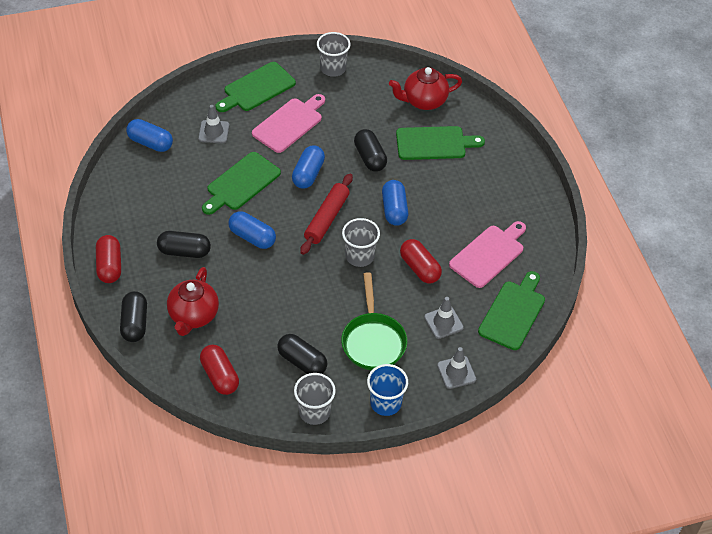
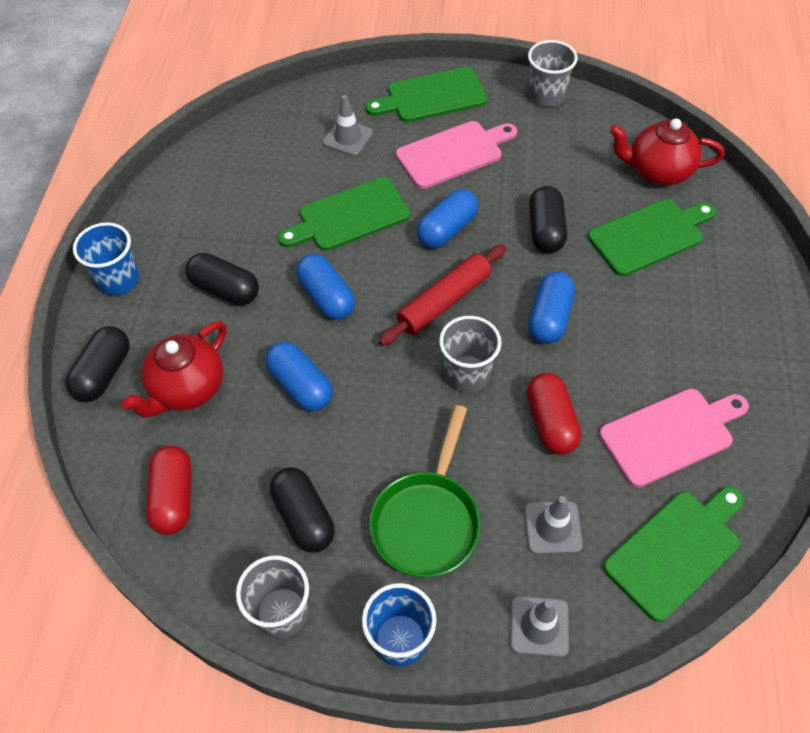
camera: 25 degrees right, 5 degrees up
(110, 266) = (118, 280): red capsule -> blue cup
(150, 143) = (260, 130): blue capsule -> blue capsule (301, 386)
(434, 143) = (649, 236): green cutting board -> green cutting board turned 45 degrees counterclockwise

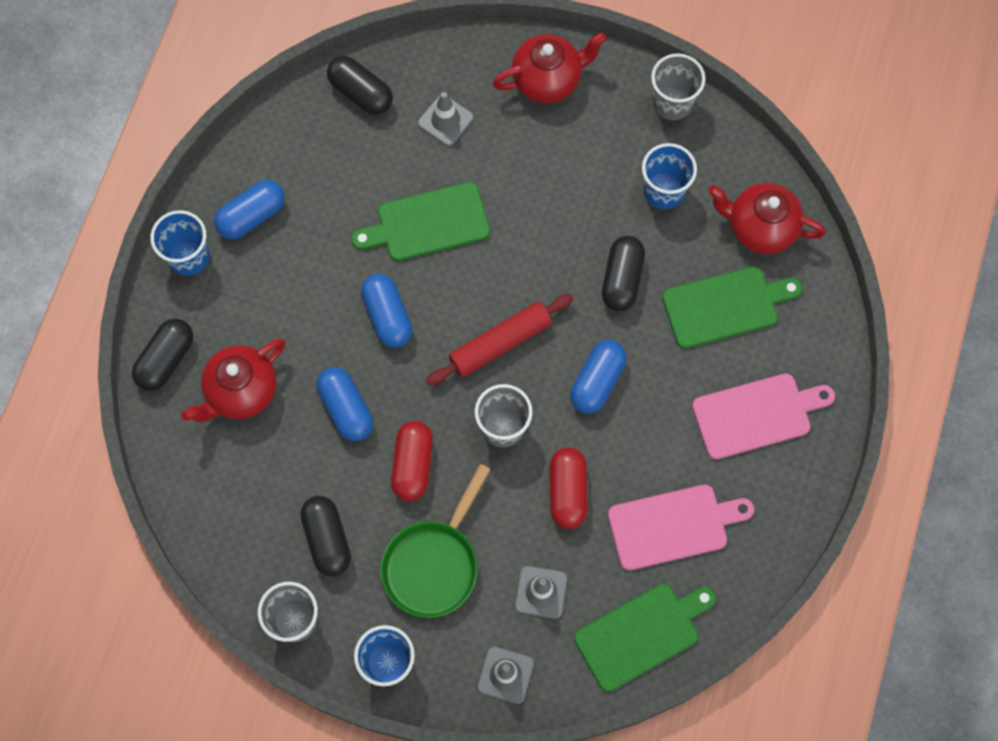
camera: 10 degrees right, 15 degrees up
(174, 497) = (217, 498): red capsule -> red capsule (412, 465)
(225, 289) = (291, 288): black capsule -> black capsule (361, 93)
(432, 96) = (548, 80): green cutting board -> red teapot
(447, 229) = (523, 259): blue capsule -> blue capsule (252, 216)
(453, 153) = (552, 163): pink cutting board -> pink cutting board (756, 415)
(560, 158) = (663, 190): none -> blue cup

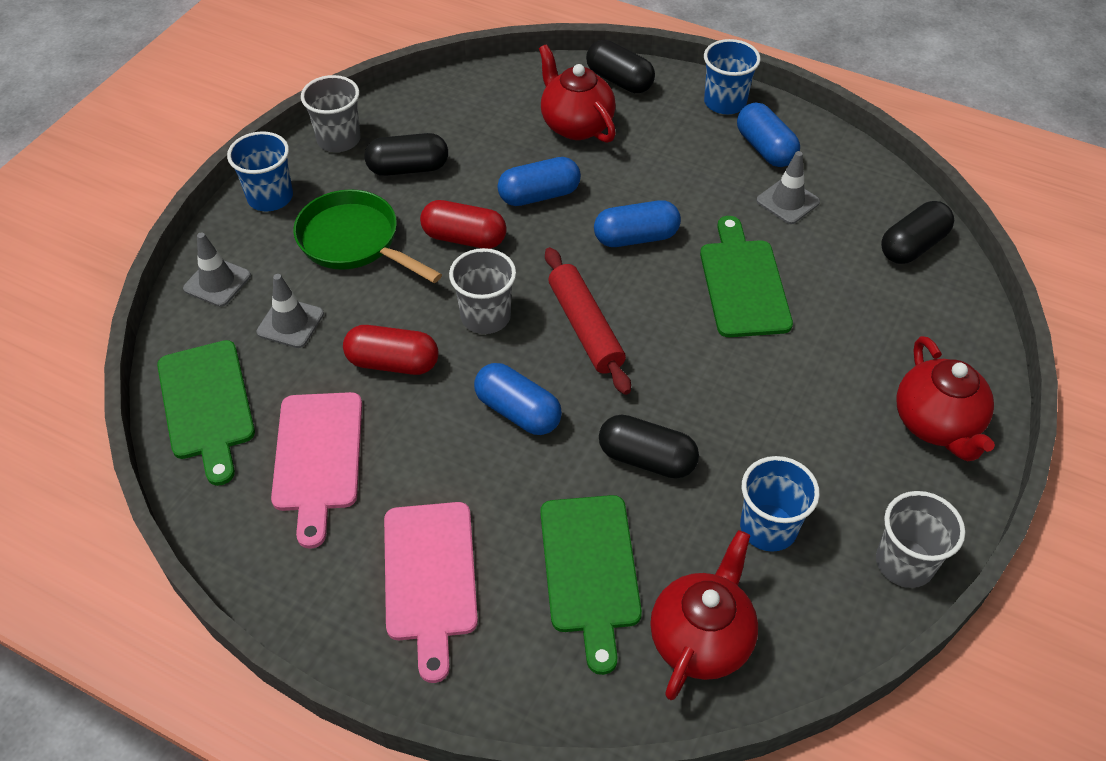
camera: 100 degrees right, 20 degrees down
(445, 120) = (877, 315): grey traffic cone -> grey traffic cone (787, 201)

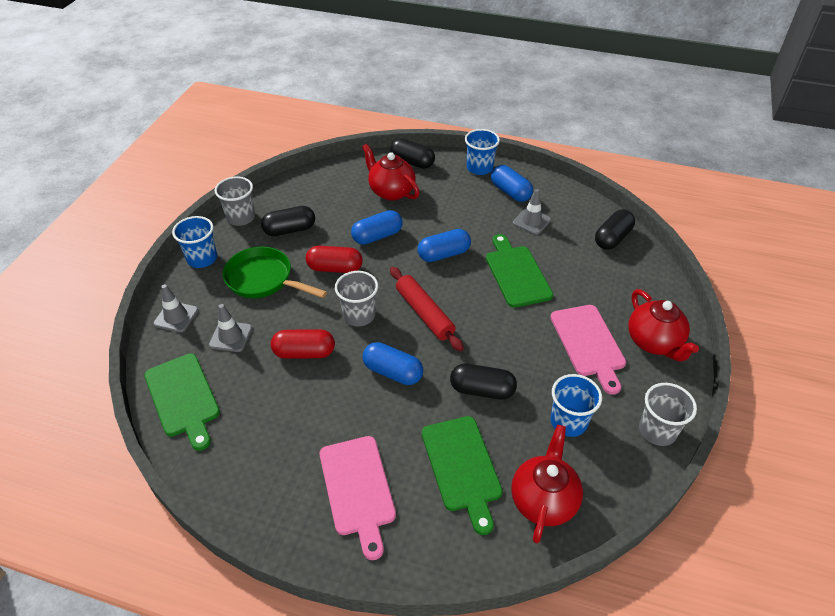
camera: 10 degrees left, 5 degrees down
(318, 457) = (266, 421): pink cutting board -> pink cutting board (588, 343)

